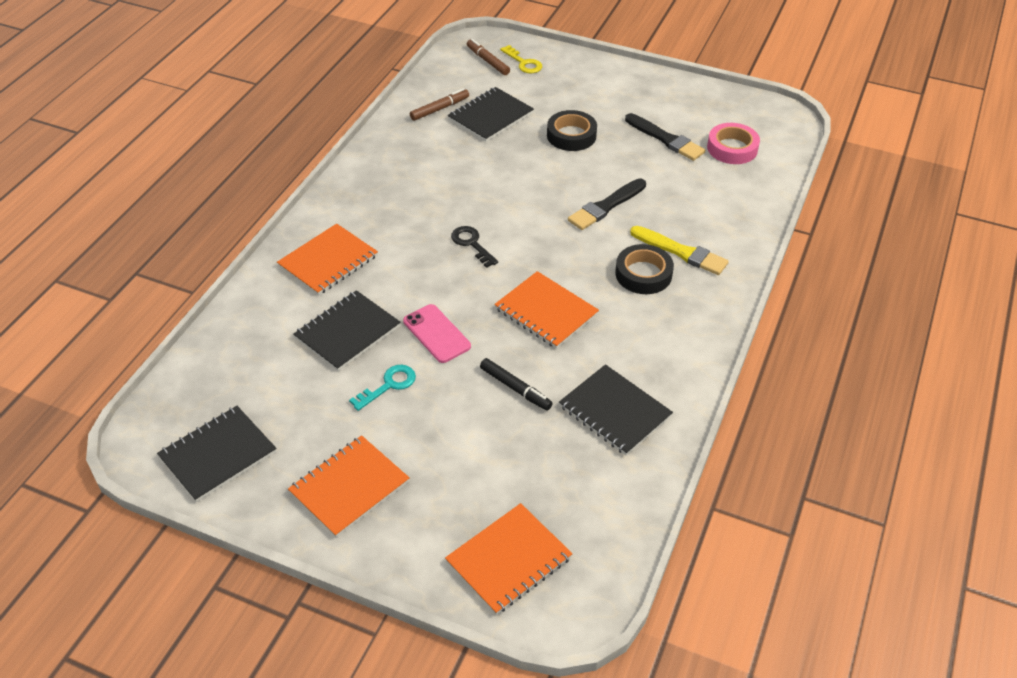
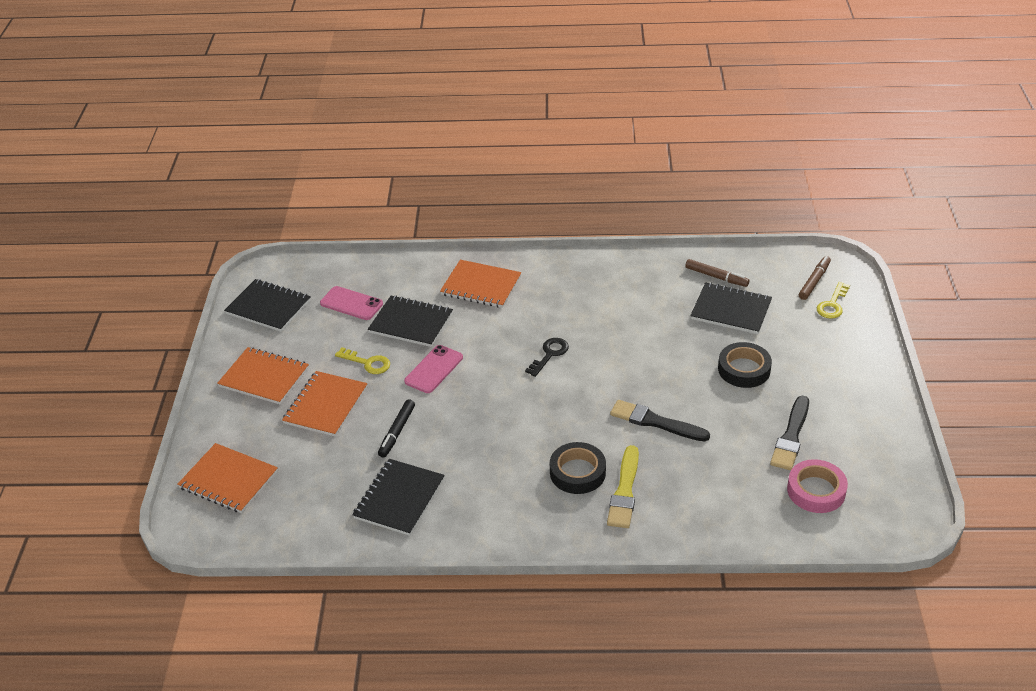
camera: 70 degrees right, 5 degrees down
(274, 374) = (351, 303): none -> pink phone
(389, 385) = (367, 363): turquoise key -> yellow key
(546, 311) = (493, 423): orange notebook -> orange notebook (326, 405)

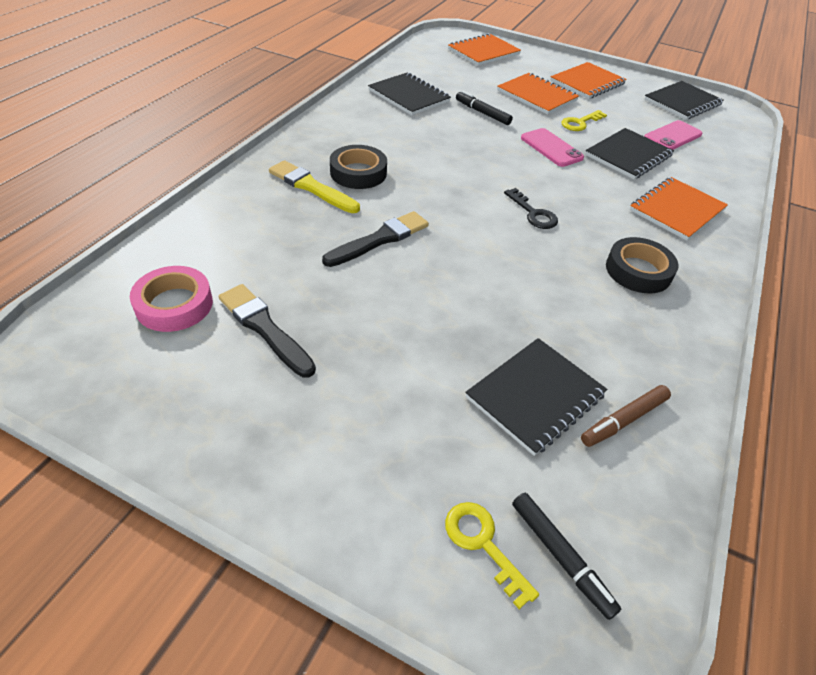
camera: 110 degrees right, 5 degrees up
(744, 369) = (407, 347): black tape -> black tape (638, 271)
(814, 281) = (561, 556): brown marker -> black marker

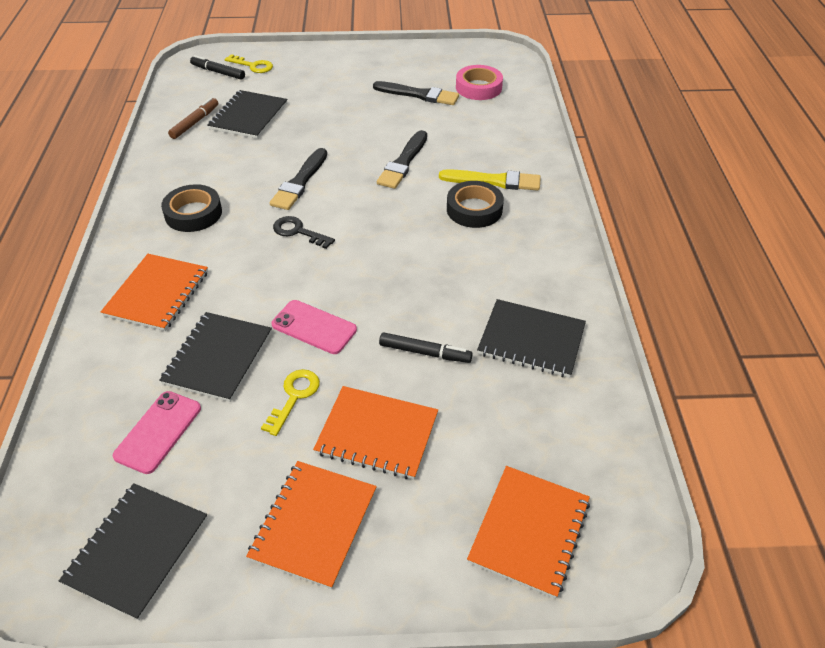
camera: 155 degrees right, 0 degrees up
(507, 262) = (300, 182): none -> black brush

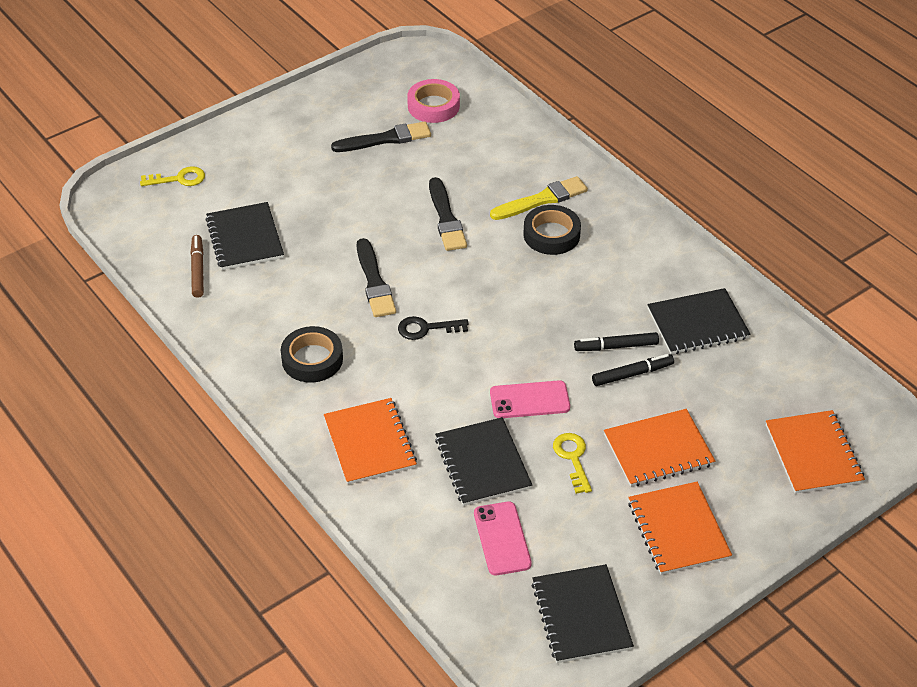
camera: 35 degrees left, 0 degrees up
(218, 72) = (150, 203): black marker -> black marker (616, 346)

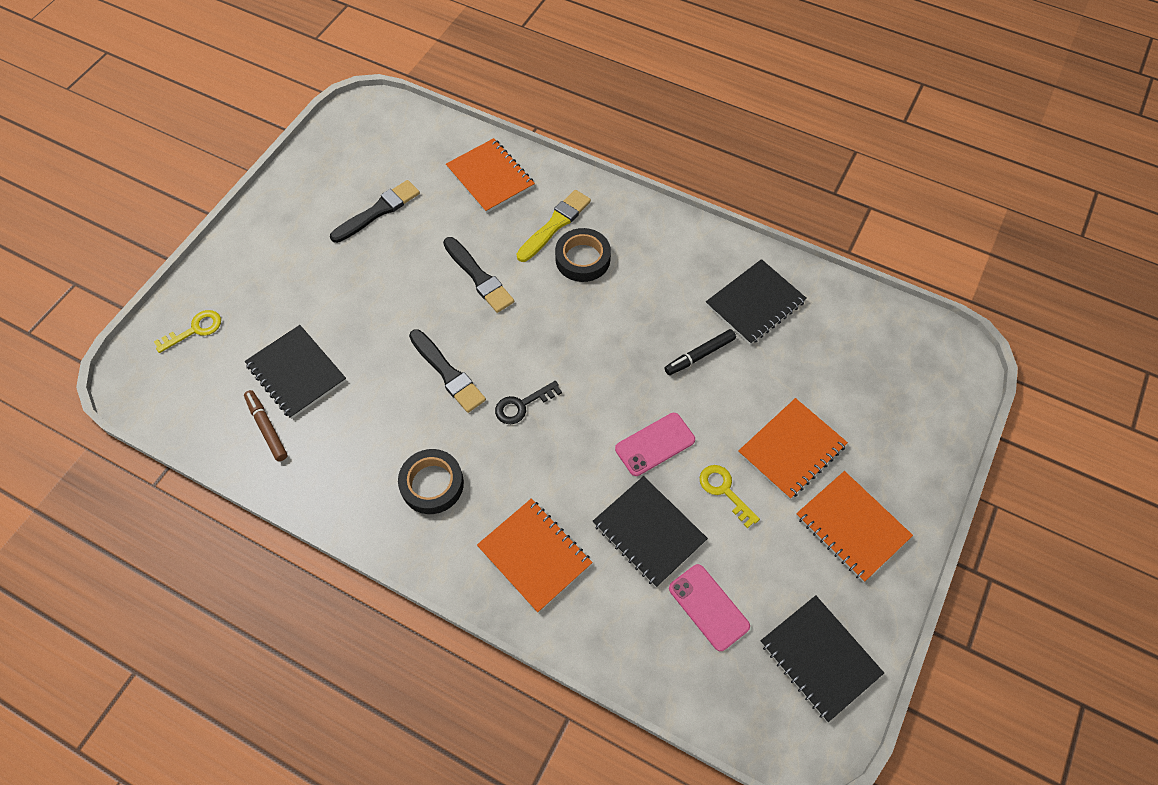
camera: 25 degrees left, 15 degrees up
(433, 106) = (405, 159): pink tape -> none
(632, 374) = (728, 379): black marker -> none
(813, 454) = (917, 398): orange notebook -> orange notebook (490, 177)

